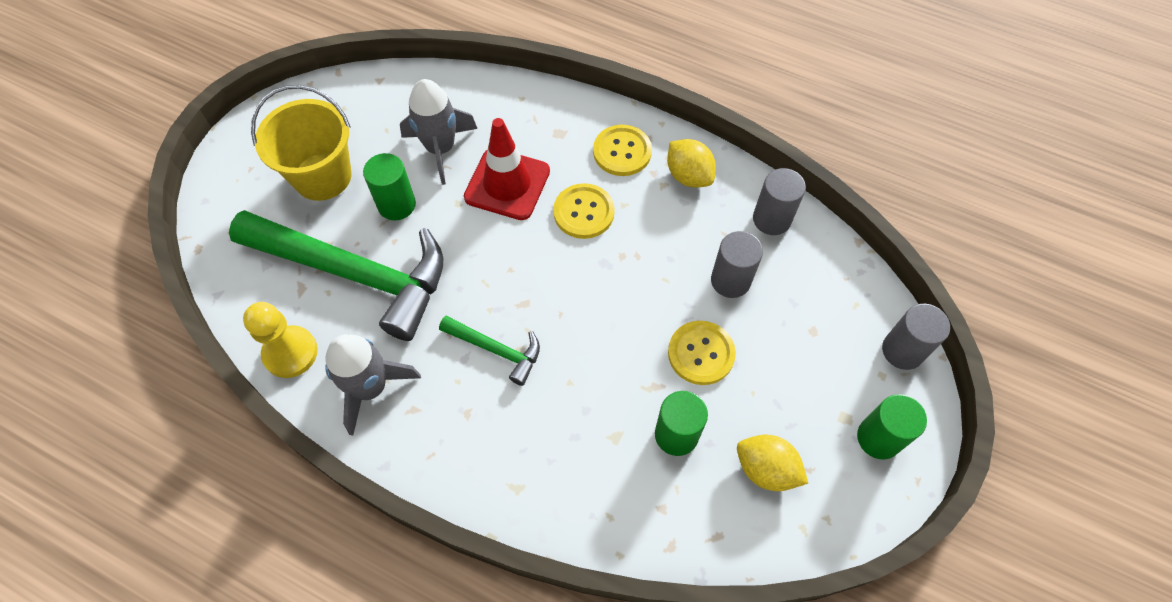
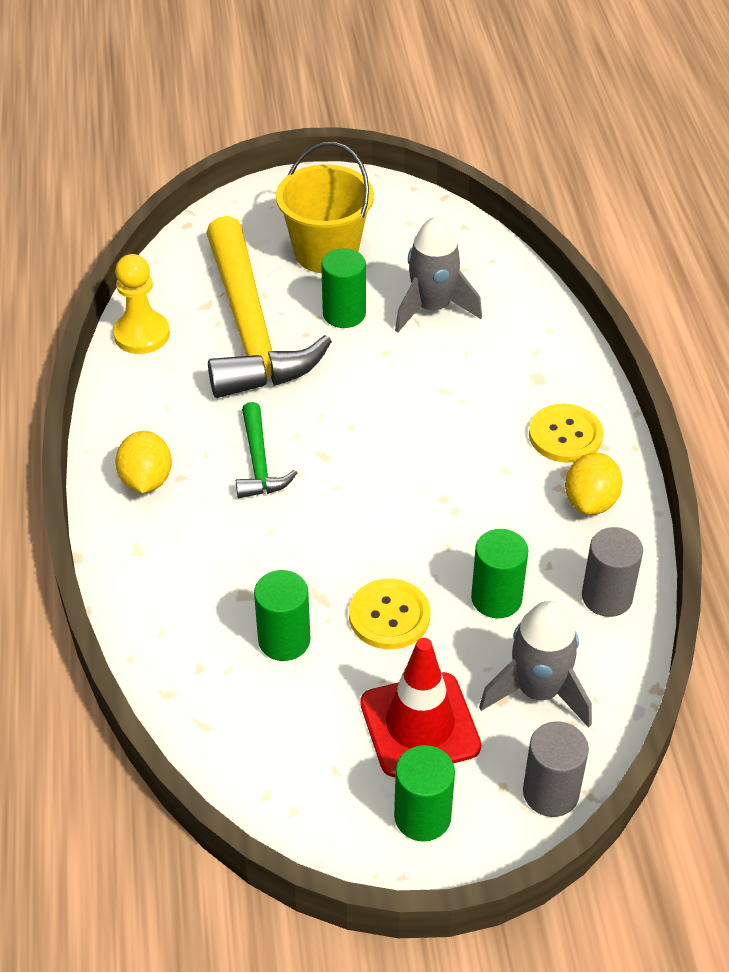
camera: 55 degrees right, 15 degrees down
(355, 273) = (250, 328): green hammer -> yellow hammer
(370, 388) = (152, 401): grey rocket -> grey rocket (538, 691)
(507, 184) = (440, 373): red traffic cone -> red traffic cone (420, 725)
(584, 212) = (464, 444): yellow button -> none
(730, 280) = (496, 598): grey cylinder -> green cylinder
(766, 469) = (305, 732): yellow lemon -> yellow lemon (146, 480)

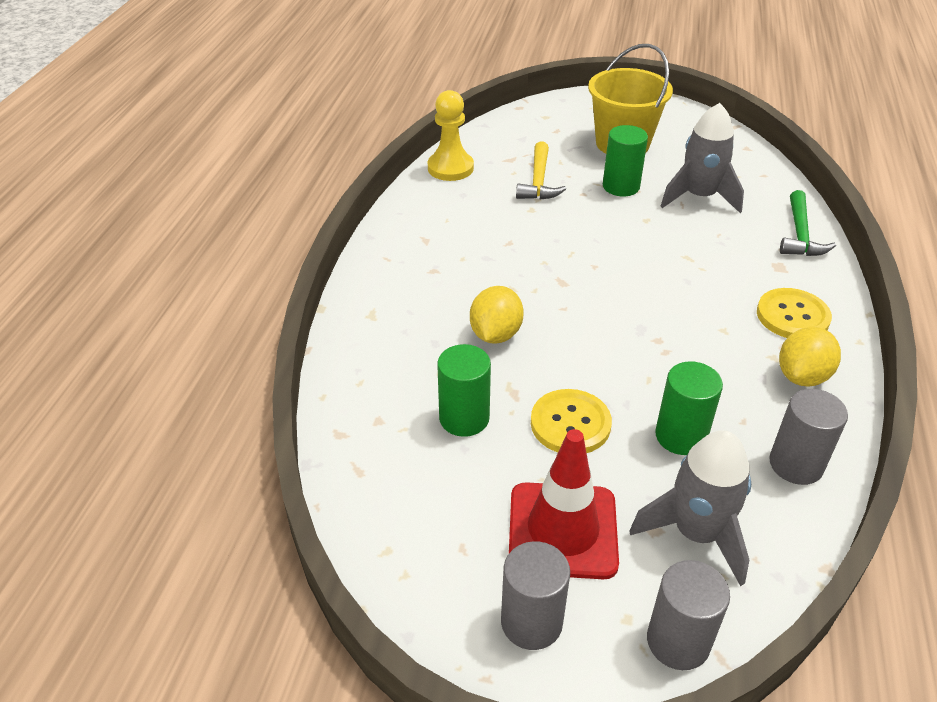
camera: 20 degrees right, 5 degrees down
(146, 480) = (404, 266): yellow lemon -> yellow lemon (495, 334)
(250, 328) = (539, 181): yellow hammer -> yellow hammer, size x0.46
(259, 462) = (504, 274): green hammer -> green hammer (800, 234)
(422, 816) = (531, 622): green cylinder -> grey cylinder

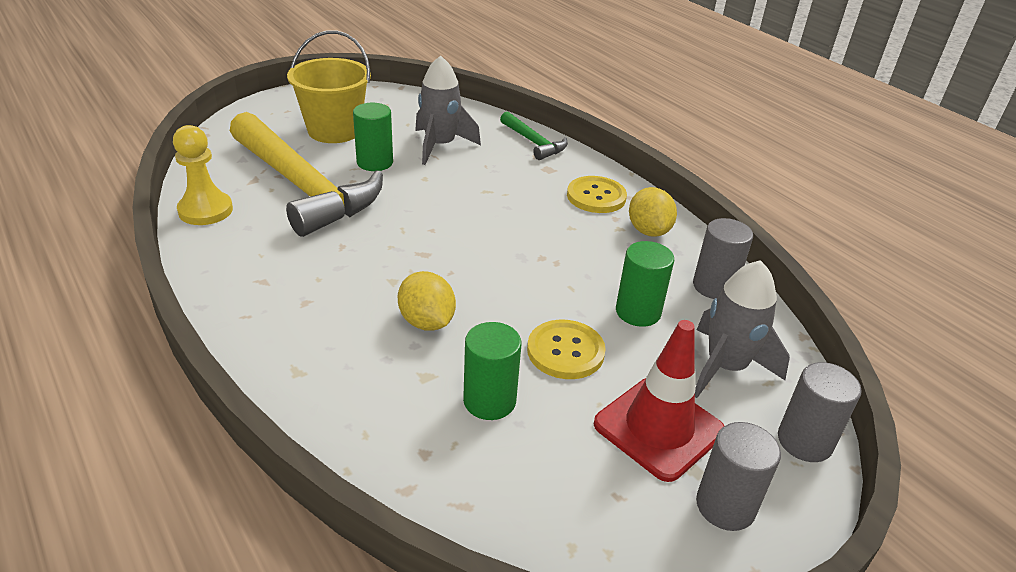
camera: 50 degrees left, 5 degrees down
(539, 181) = (303, 186): yellow hammer -> yellow hammer, size x2.18

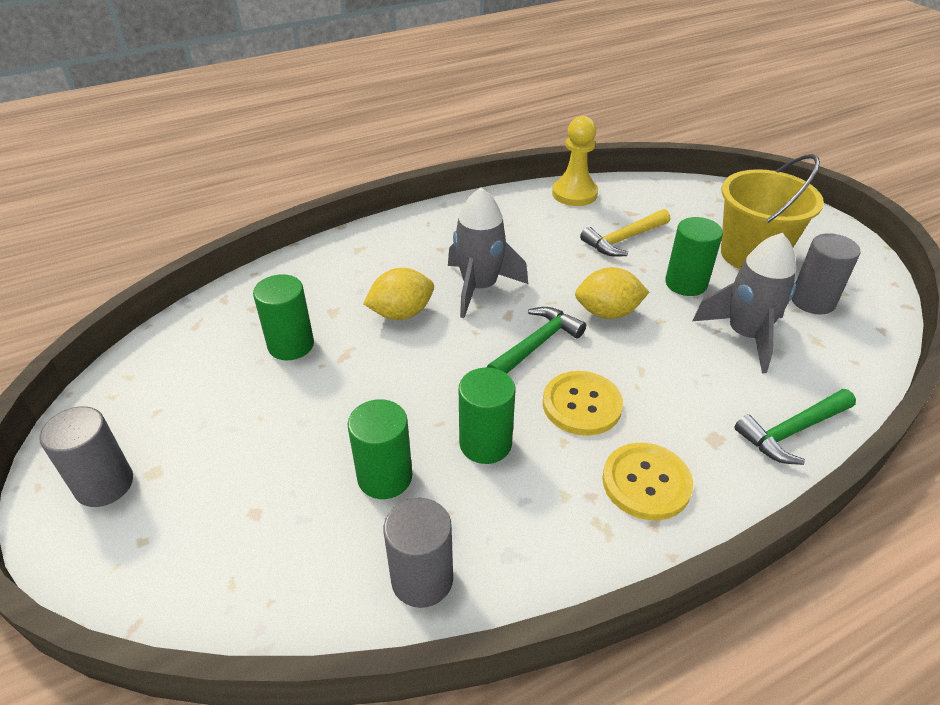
camera: 100 degrees right, 5 degrees up
(303, 186) = (624, 239): yellow hammer -> yellow hammer, size x0.46
(464, 238) = (536, 345): none -> green hammer
(565, 351) = (337, 403): yellow button -> yellow button (582, 405)
(585, 263) = (485, 444): none -> green cylinder
(648, 231) = (559, 530): yellow lemon -> yellow lemon (607, 313)
(658, 428) = (212, 456): red traffic cone -> none
(725, 367) = (270, 543): grey rocket -> grey rocket (479, 287)
(804, 441) = (135, 586): grey cylinder -> grey cylinder (812, 301)

